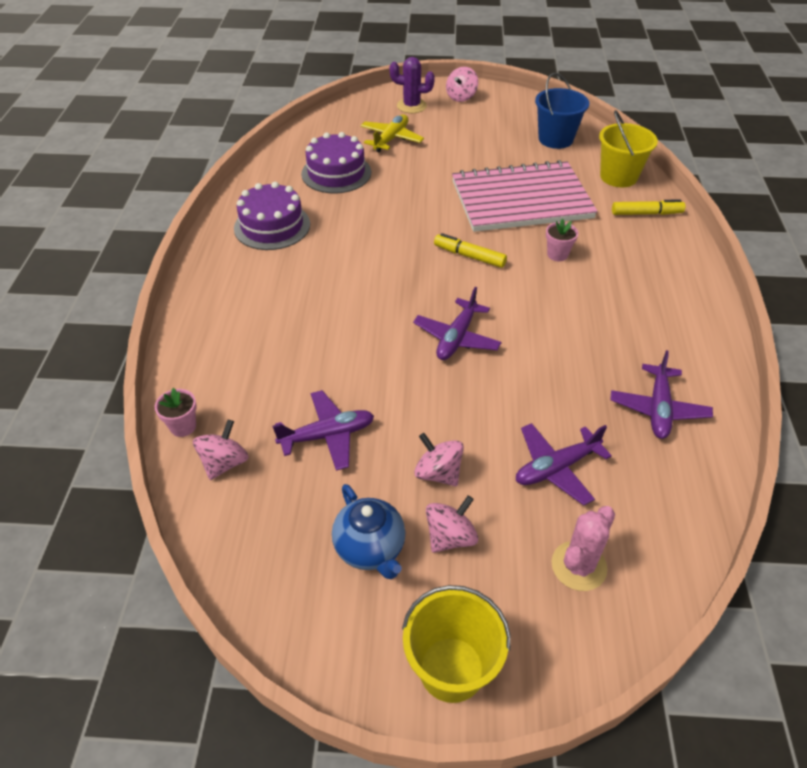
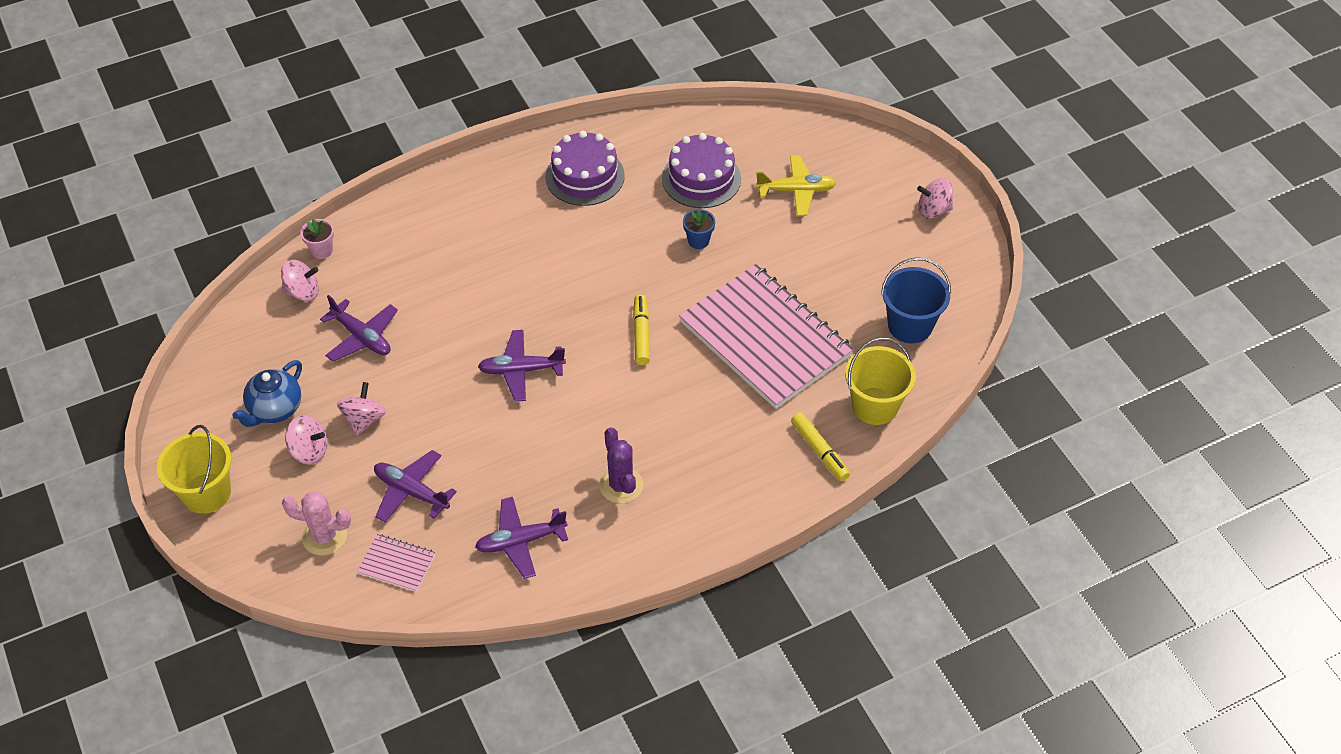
camera: 60 degrees right, 5 degrees up
(397, 196) = (698, 241): none -> blue flower pot
(411, 106) = (876, 177): purple cactus -> purple cactus (621, 485)
(557, 254) = (692, 400): pink flower pot -> none
(645, 514) = (397, 564): none -> pink notebook

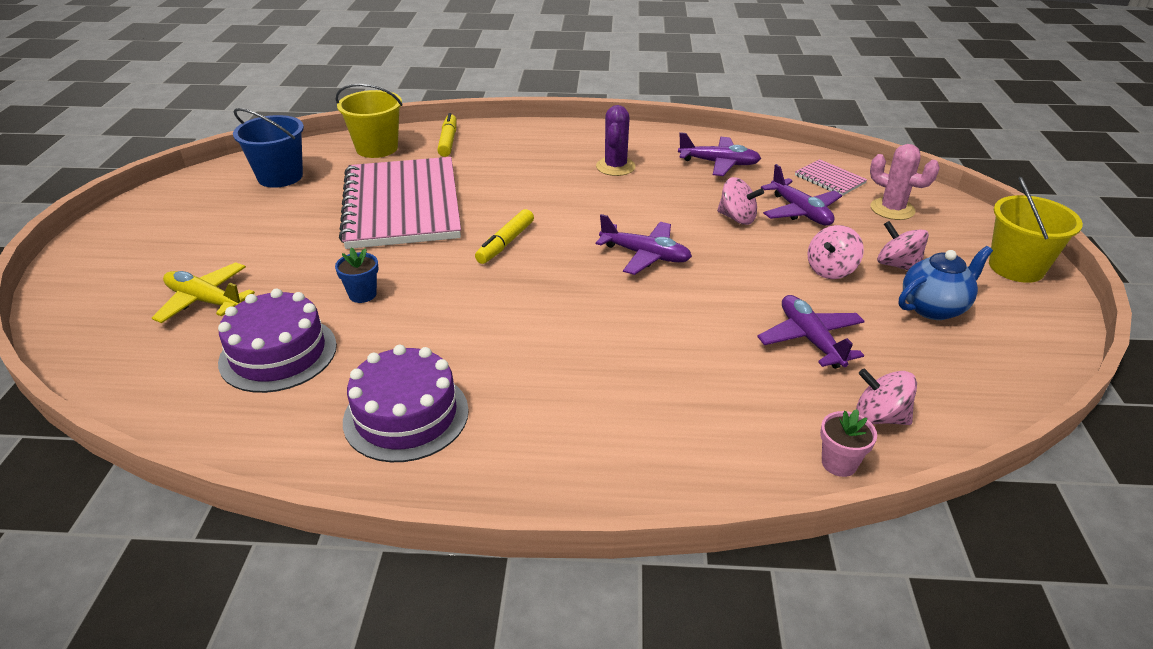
camera: 150 degrees left, 15 degrees down
(933, 210) = (121, 238): pink spinning top -> pink spinning top (737, 218)

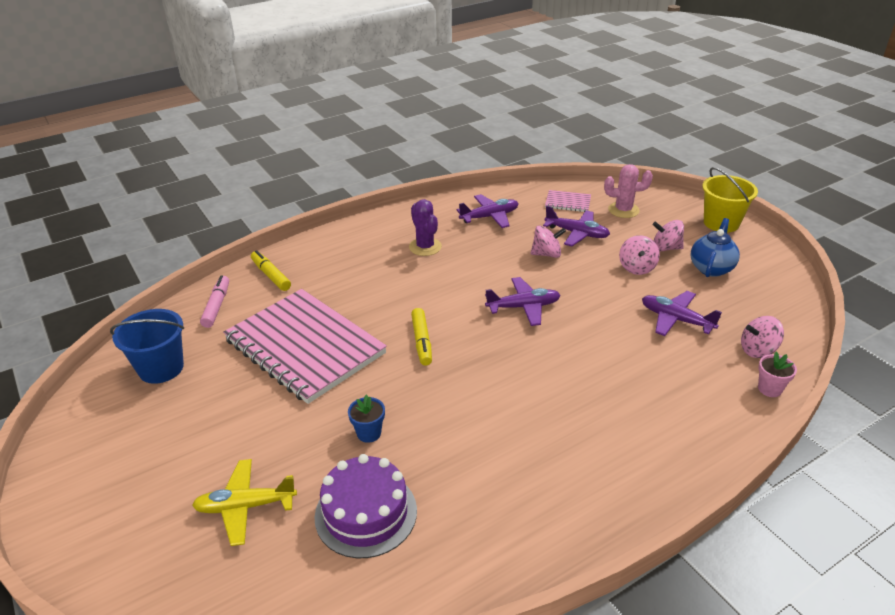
camera: 35 degrees left, 0 degrees up
(377, 148) = (217, 306): yellow bucket -> pink marker
(406, 415) = (515, 503): purple cake -> none

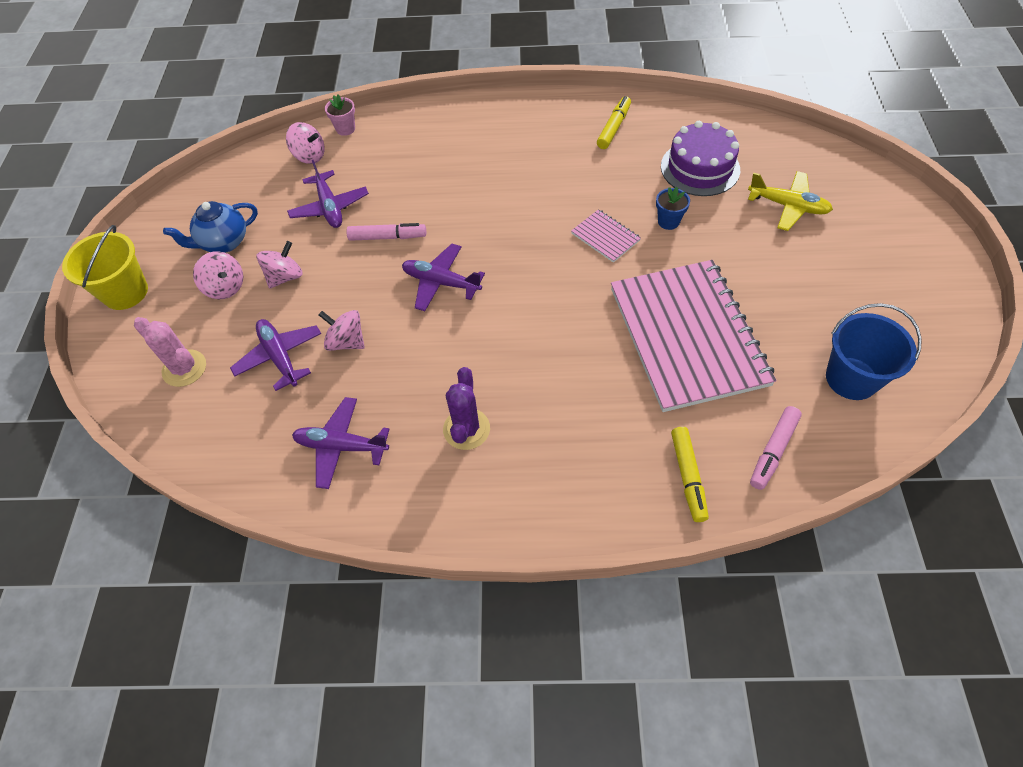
camera: 145 degrees left, 20 degrees up
(422, 341) = (568, 288): yellow marker -> yellow marker (614, 127)
(568, 202) = (223, 420): pink notebook -> pink notebook (605, 237)
(601, 318) = (387, 237): none -> pink marker

